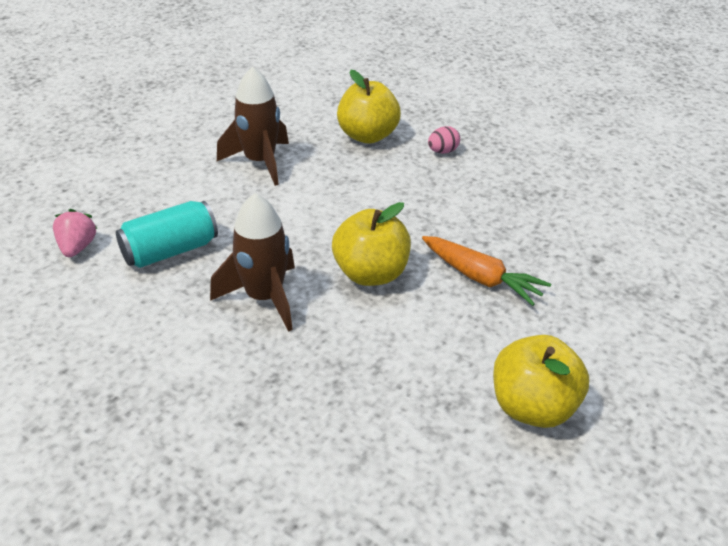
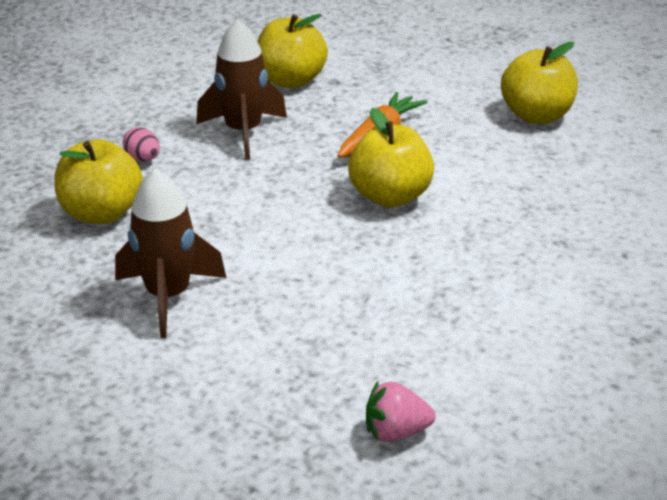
camera: 95 degrees left, 5 degrees down
(170, 251) = (383, 344): turquoise can -> none
(264, 298) = (448, 260): brown rocket -> brown rocket (243, 132)
(591, 230) = (291, 81): none -> yellow apple

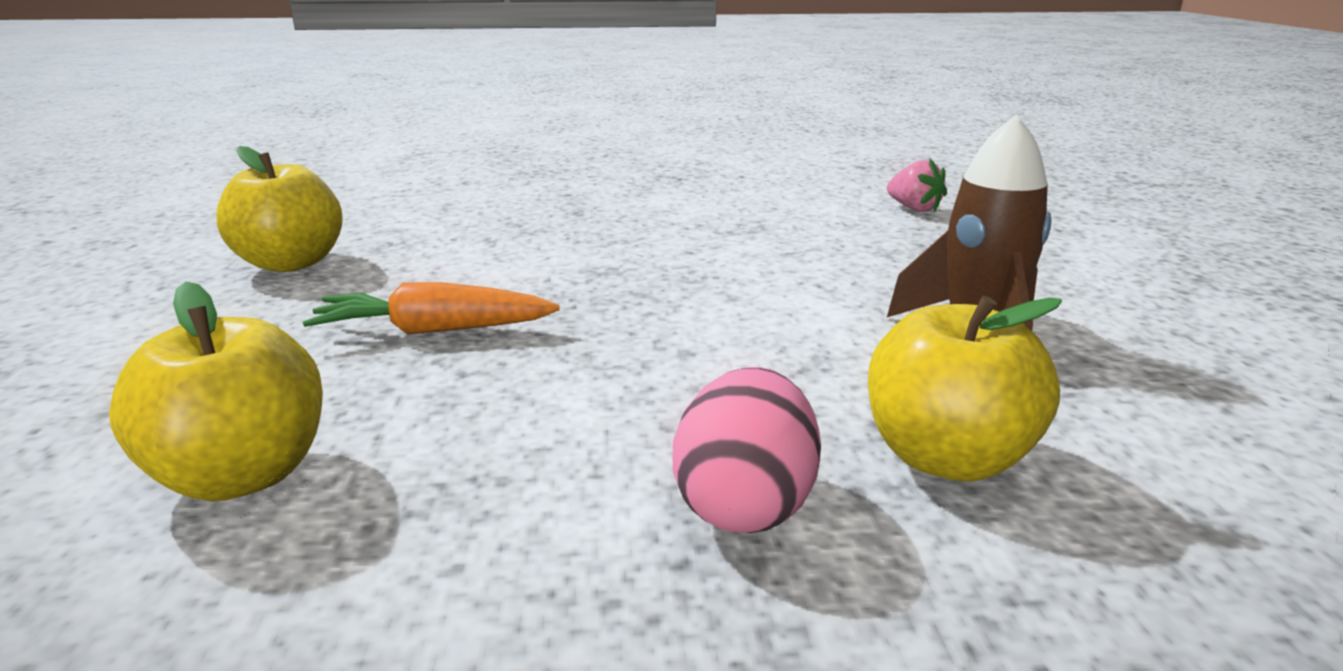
camera: 125 degrees left, 10 degrees down
(143, 159) = (745, 505): pink egg -> pink egg, size x1.76
(243, 132) = (525, 440): brown rocket -> none
(390, 197) = (592, 286): yellow apple -> none

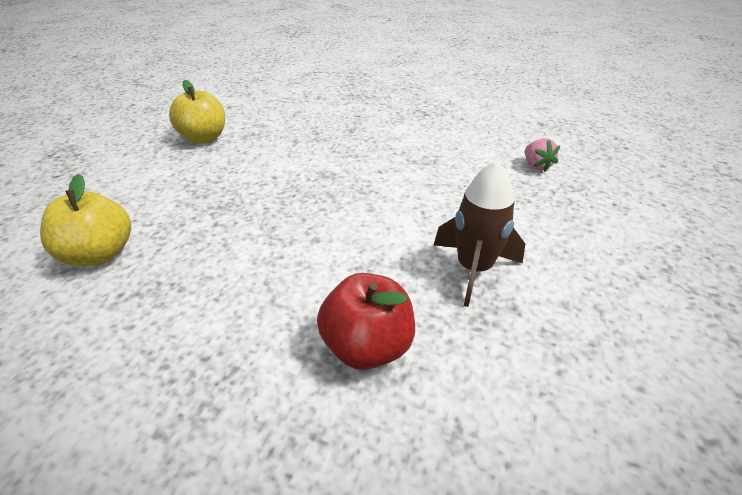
camera: 25 degrees right, 15 degrees up
(434, 330) = (224, 195): orange carrot -> none
(745, 505) = (254, 338): pink egg -> none
(946, 458) = (367, 346): yellow apple -> red apple

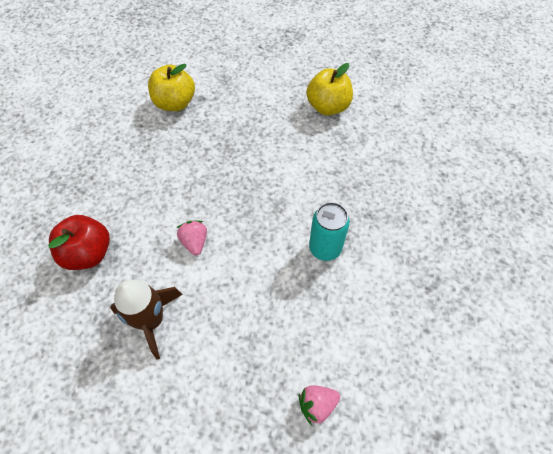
camera: 85 degrees right, 20 degrees up
(364, 233) = (195, 242): none -> pink strawberry
(383, 152) = (325, 248): none -> turquoise can

